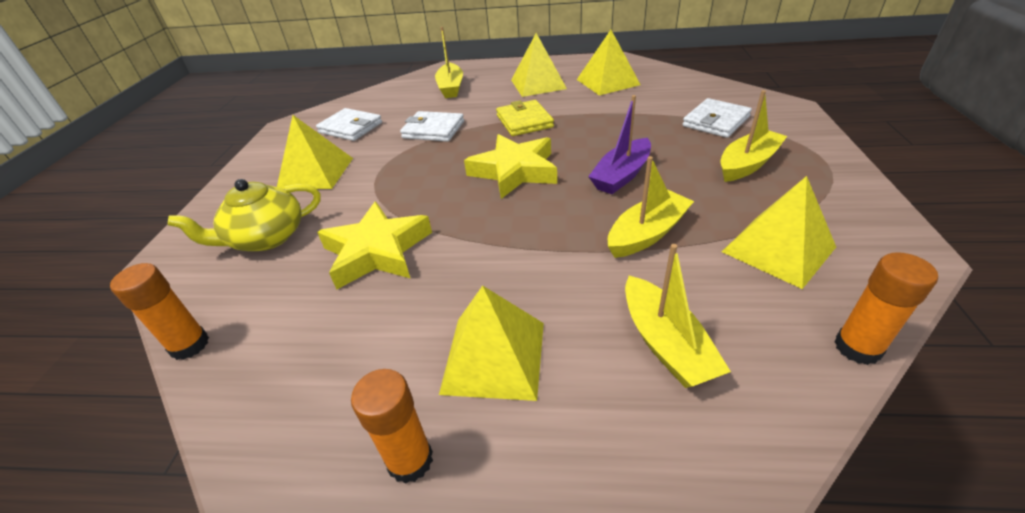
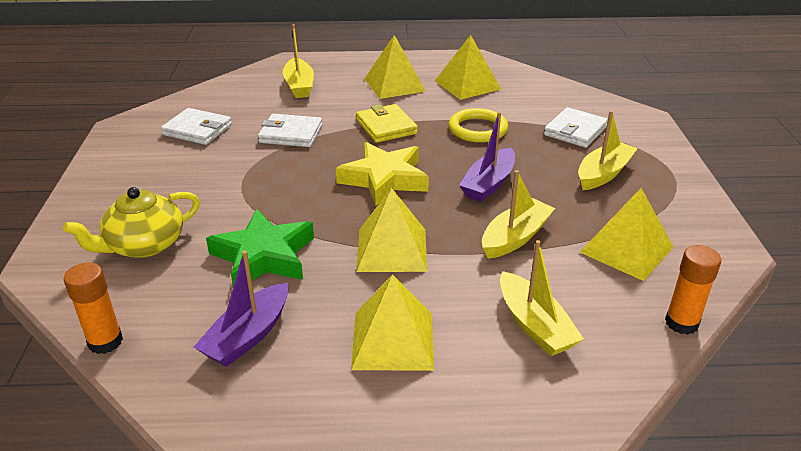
camera: 10 degrees left, 5 degrees down
(315, 173) = (174, 179): yellow pyramid -> yellow pyramid (391, 249)
(336, 344) = (248, 336): none -> purple boat
(377, 251) = (264, 256): yellow star -> green star
(410, 460) = (337, 415): orange glue stick -> none
(614, 122) = (477, 129): none -> yellow ring

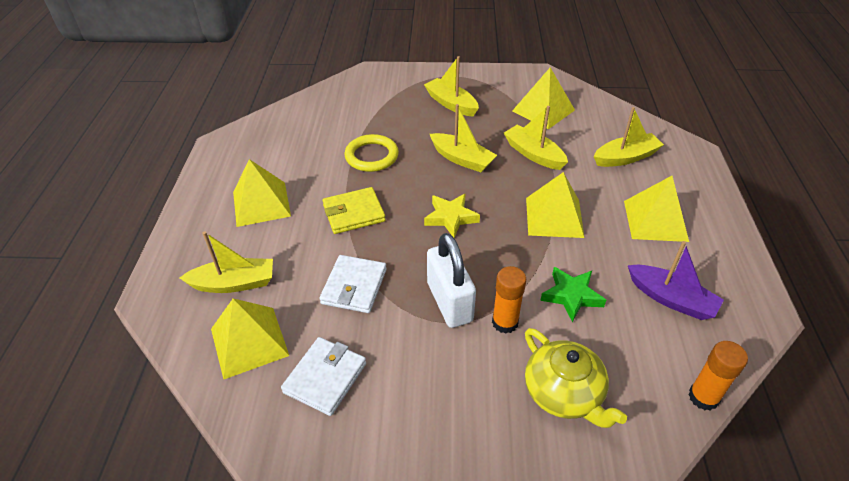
camera: 85 degrees left, 10 degrees up
(264, 256) = (571, 296): green star -> green star, size x0.66
(266, 181) = (449, 302): none -> white padlock
(384, 179) = (450, 217): yellow star -> yellow star, size x0.66
(467, 85) = (280, 154): yellow pyramid -> yellow pyramid (249, 342)
(488, 184) = (462, 159): purple boat -> yellow boat
(575, 131) = (385, 106): white wallet -> none
(681, 323) = (611, 104): orange glue stick -> orange glue stick (505, 322)

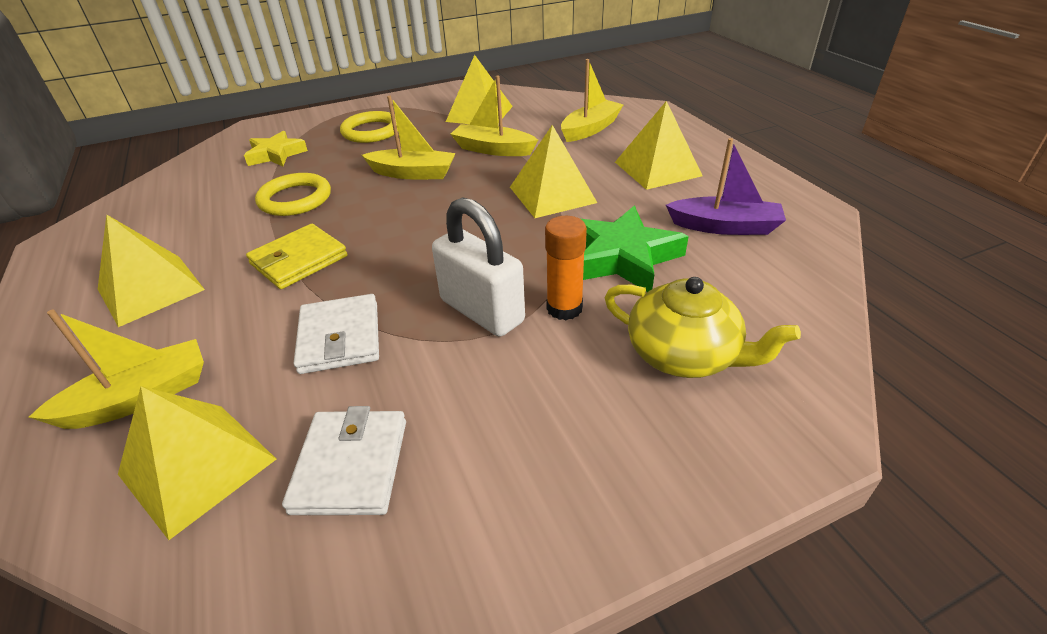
camera: 25 degrees left, 5 degrees down
(450, 217) = (432, 228): yellow star -> yellow star (276, 154)
(451, 104) = (371, 131): yellow boat -> yellow ring
(571, 296) = (622, 257): green star -> green star, size x1.51
(703, 397) = (827, 301): orange glue stick -> none

